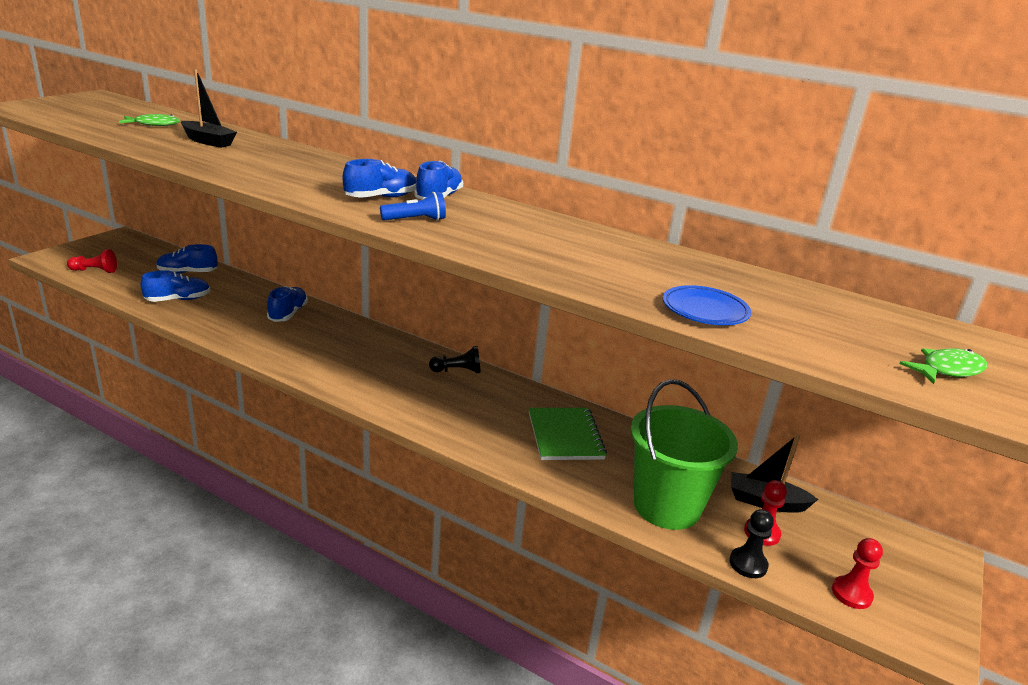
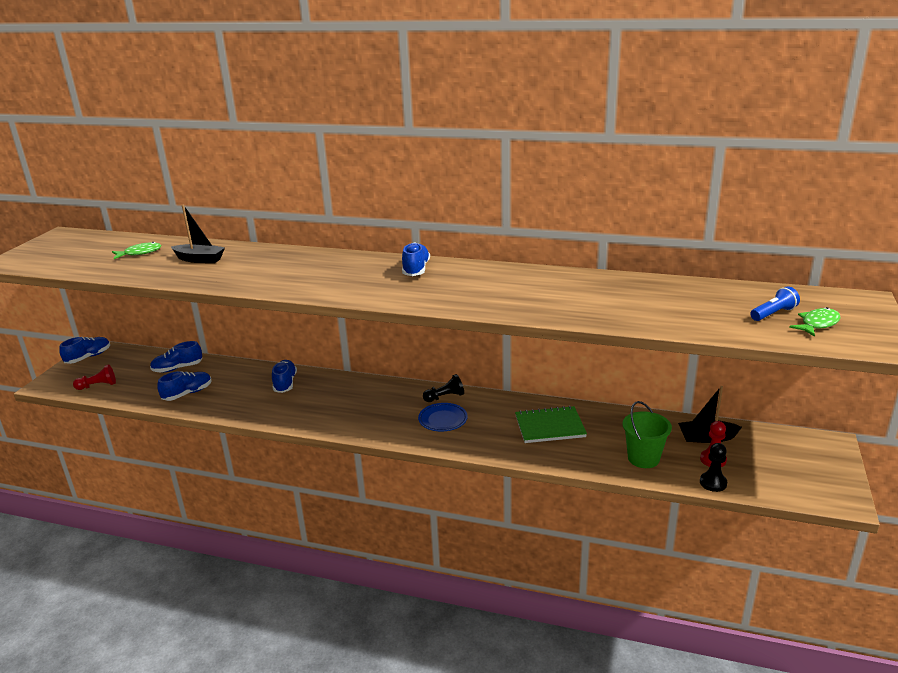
camera: 10 degrees left, 0 degrees up
(381, 198) = (375, 280): blue shoe -> blue shoe (88, 357)
(415, 220) = (415, 293): blue flashlight -> blue flashlight (773, 314)
(565, 436) = (550, 426): green notebook -> green notebook turned 75 degrees counterclockwise
(666, 506) = (643, 458): green bucket -> green bucket, size x0.64
(705, 310) = (654, 318): blue plate -> blue plate (443, 420)
(851, 594) = (784, 484): red pawn -> none

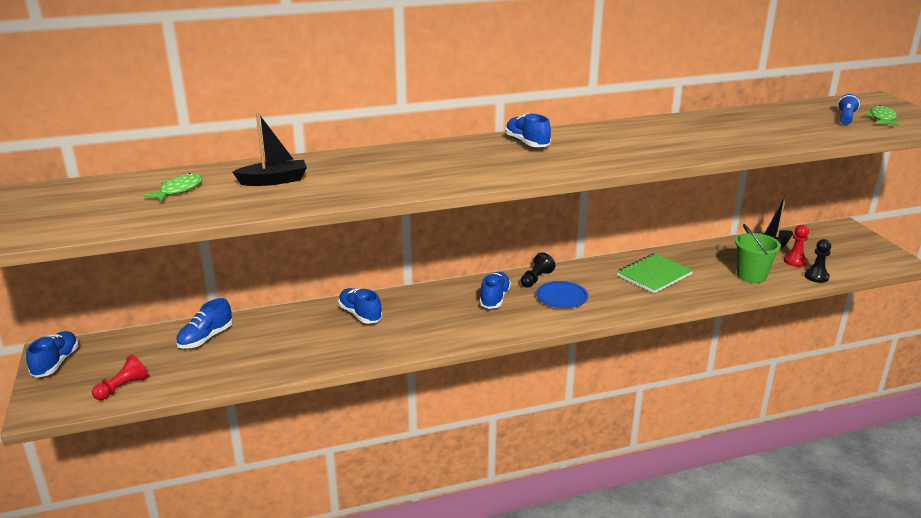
camera: 35 degrees left, 0 degrees up
(187, 393) = (259, 358): blue shoe -> blue shoe (494, 298)

